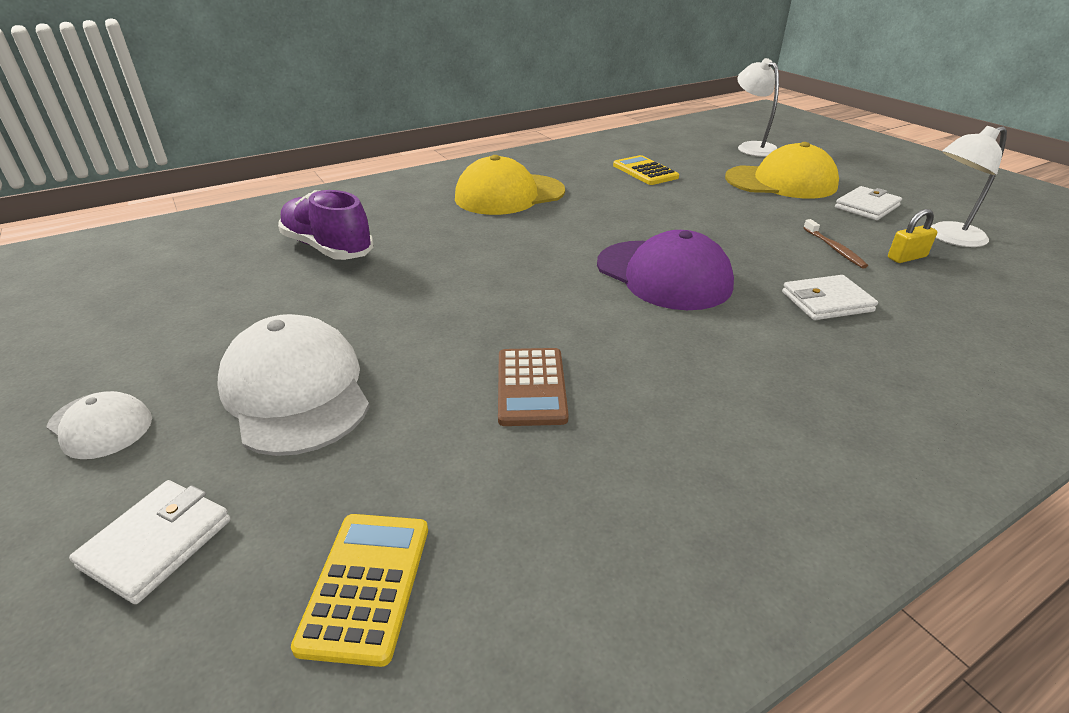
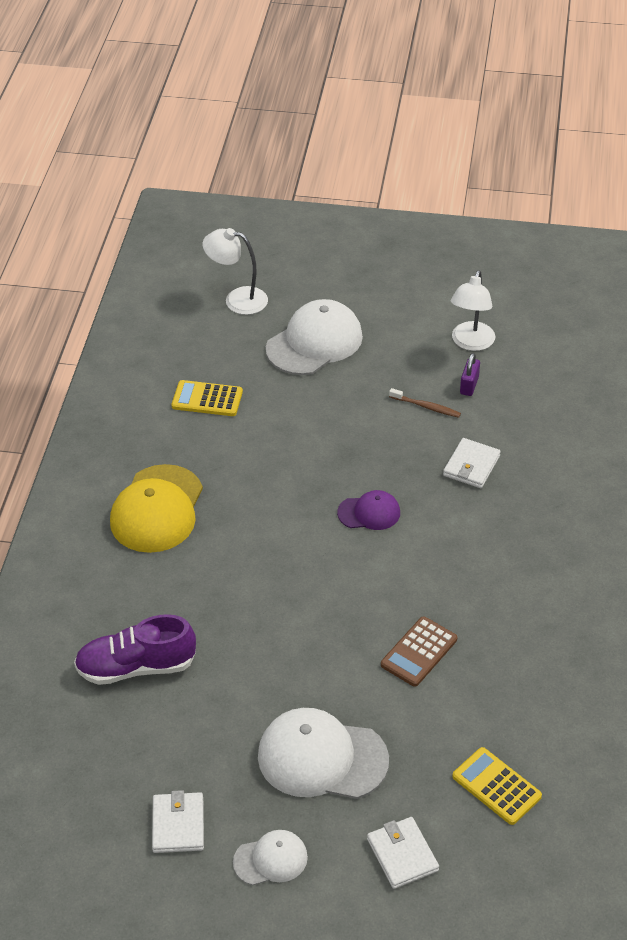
camera: 50 degrees left, 10 degrees up
(531, 387) = (419, 652): brown calculator -> brown calculator turned 90 degrees clockwise
(663, 275) = (369, 513): purple cap -> purple cap, size x0.54
(781, 182) = (314, 342): yellow cap -> white cap
(867, 207) = (397, 337): white wallet -> white wallet (178, 825)
(906, 257) = (469, 385): yellow padlock -> purple padlock

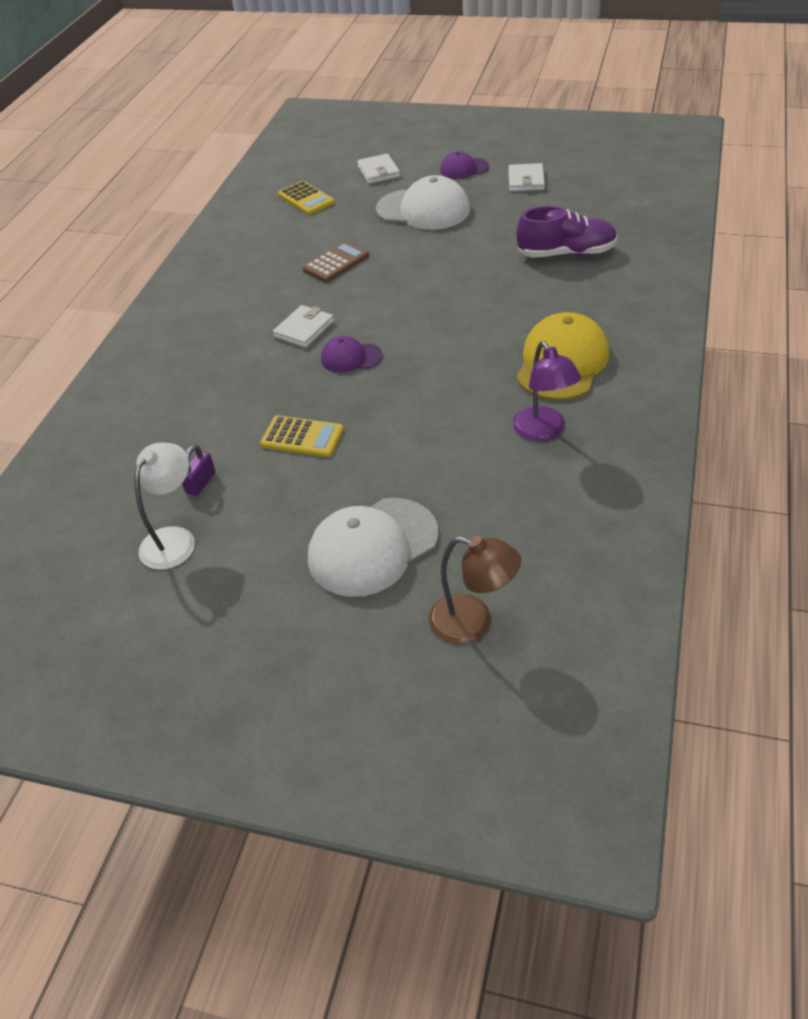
camera: 170 degrees left, 0 degrees up
(180, 437) = (543, 431): none -> purple lamp
(207, 399) = (514, 474): yellow calculator -> yellow calculator (302, 437)
(237, 299) = (473, 622): white lamp -> brown lamp
(271, 859) = (464, 168): white cap -> purple cap
(426, 407) = (259, 459): brown toothbrush -> none
(471, 466) = (236, 397): white wallet -> white wallet (304, 329)

